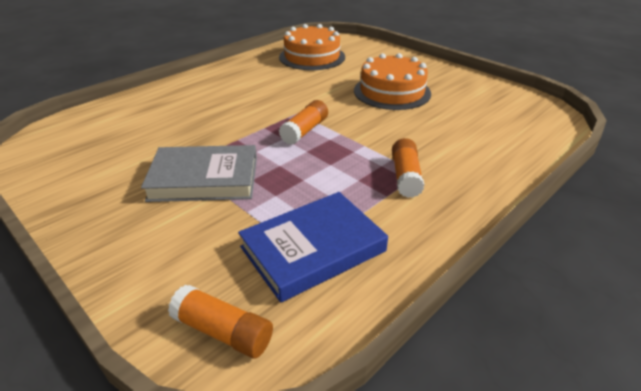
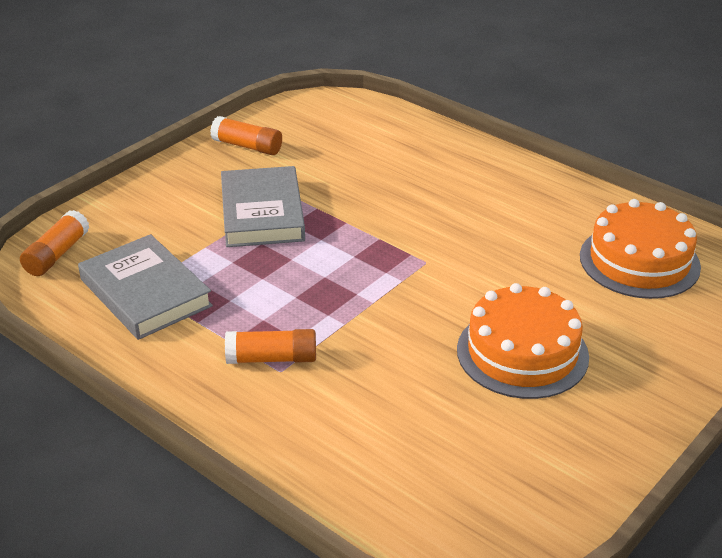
camera: 85 degrees right, 0 degrees up
(304, 131) = (376, 271): orange glue stick -> orange glue stick (247, 146)
(313, 249) = (145, 292): blue book -> grey book

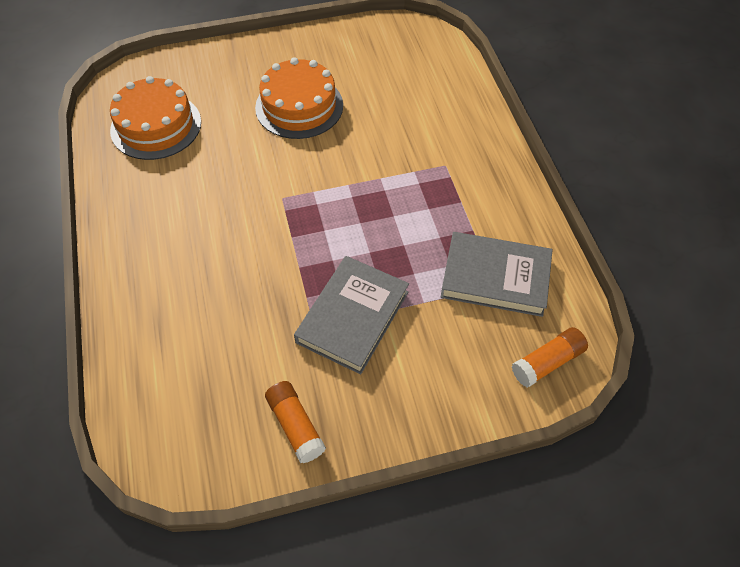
camera: 145 degrees left, 20 degrees up
(145, 292) = (495, 277): grey book -> grey book turned 75 degrees counterclockwise
(271, 358) = (444, 176): orange glue stick -> none

